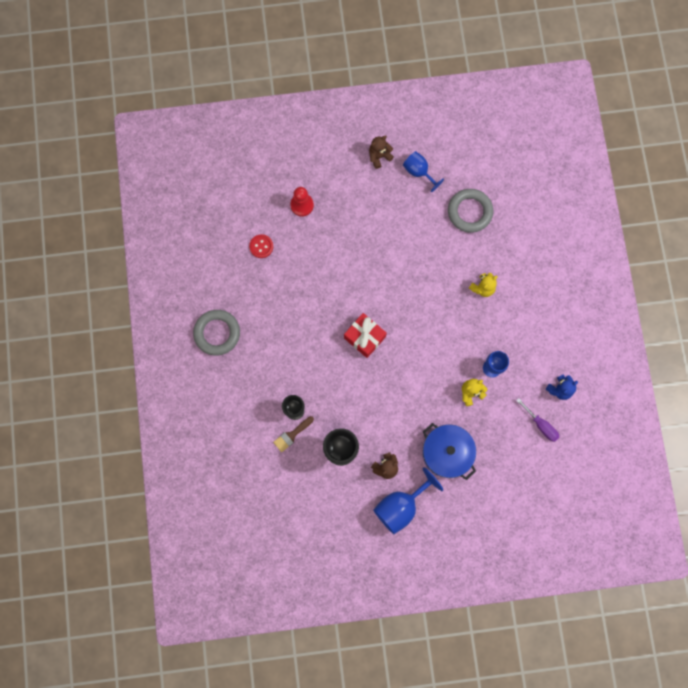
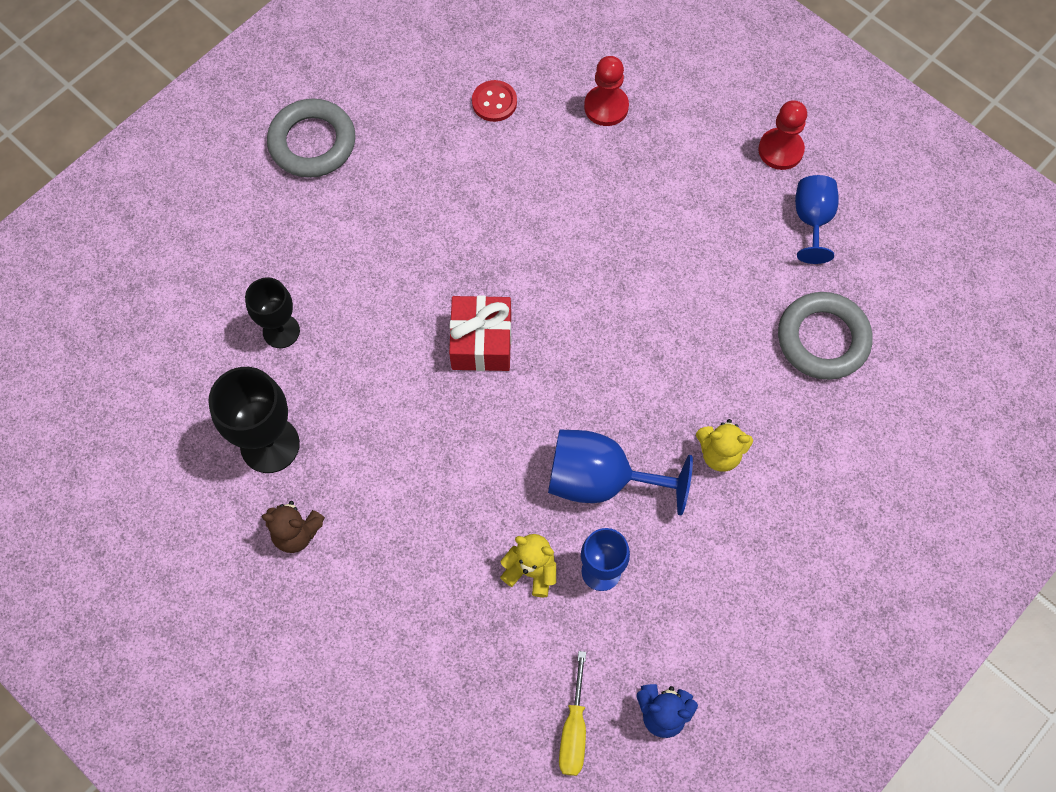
camera: 50 degrees right, 10 degrees down
(292, 435) = (238, 356): brown brush -> none
(379, 156) = (780, 150): brown teddy bear -> red pawn
(401, 506) = (250, 606): blue goblet -> blue goblet (601, 480)
(447, 452) = (398, 610): blue pot -> none
(541, 425) = (574, 729): purple screwdriver -> yellow screwdriver

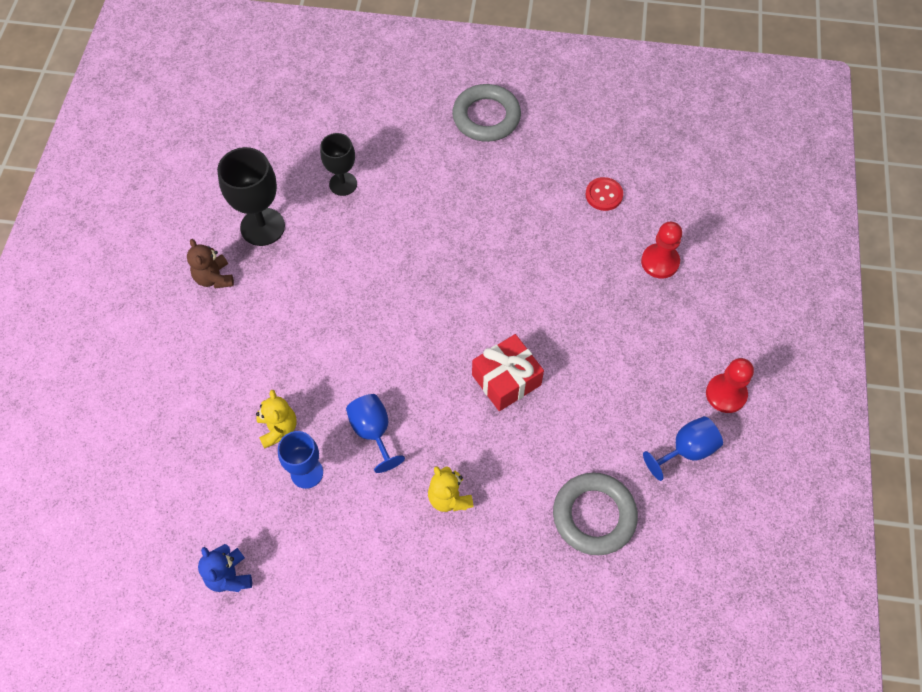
camera: 55 degrees right, 5 degrees down
(481, 342) = (420, 297): red gift -> red gift (506, 380)
(574, 729) = (182, 524): yellow screwdriver -> none
(601, 480) = (373, 432): blue goblet -> blue goblet, size x0.65

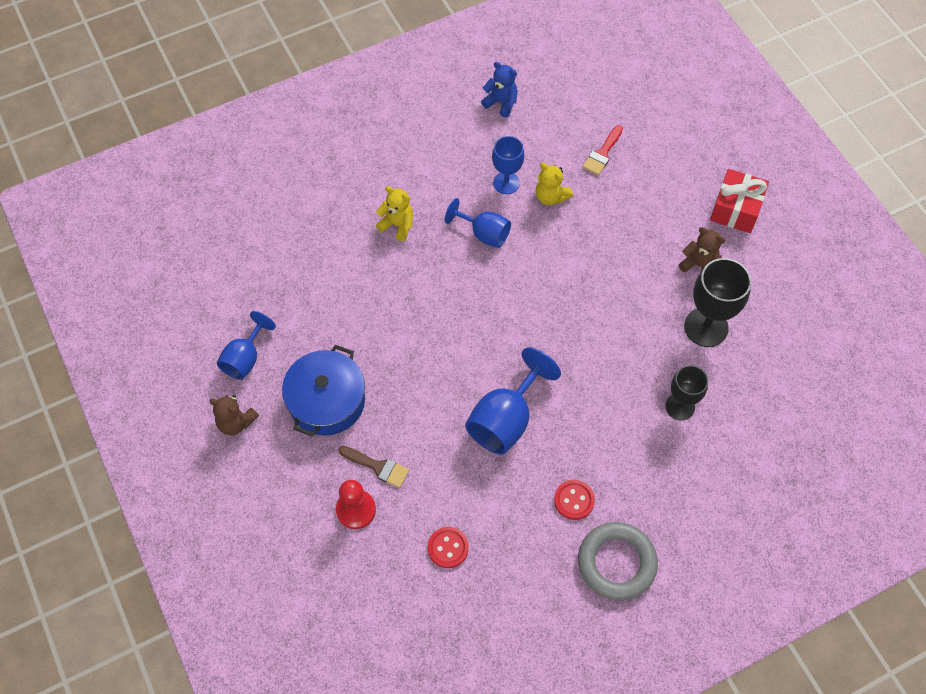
camera: 145 degrees right, 0 degrees up
(187, 442) = (602, 153): none -> red brush
(482, 171) = (574, 500): none -> red button
(488, 256) = (505, 419): none -> blue goblet
(506, 380) = (416, 327): red gift -> red gift (736, 209)
(594, 515) = (288, 273): grey ring -> none
(620, 283) = (378, 467): none -> brown brush
(631, 363) = (327, 401): none -> blue pot
(726, 394) = (236, 422): red pawn -> brown teddy bear

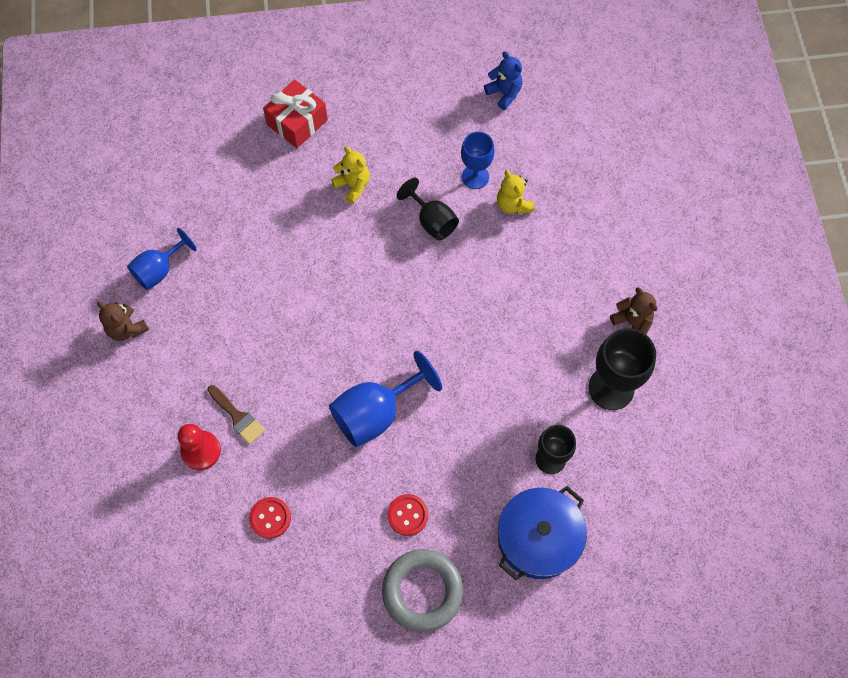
camera: 20 degrees right, 5 degrees up
(327, 401) = (217, 337): blue pot -> blue pot (538, 538)
(484, 234) = (432, 221): blue goblet -> black goblet
(602, 153) = (583, 176): red brush -> none
(736, 209) = (694, 277): red gift -> red gift (297, 122)

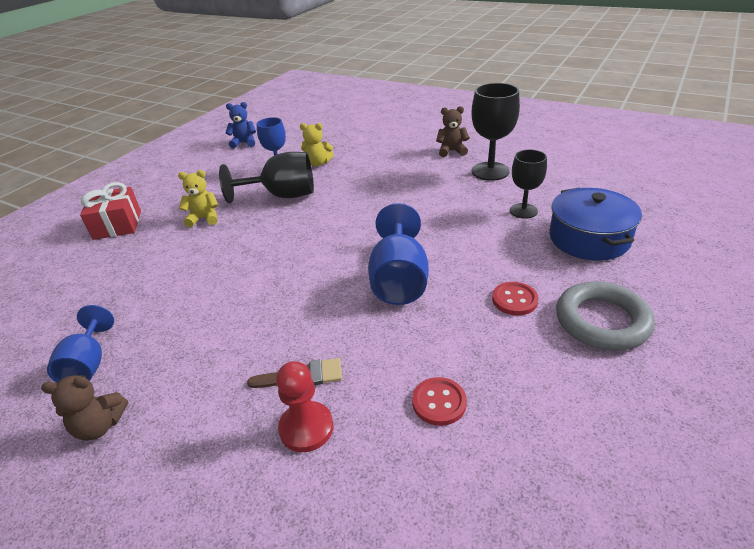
camera: 50 degrees left, 30 degrees down
(432, 221) = (282, 196): black goblet -> black goblet, size x1.54

